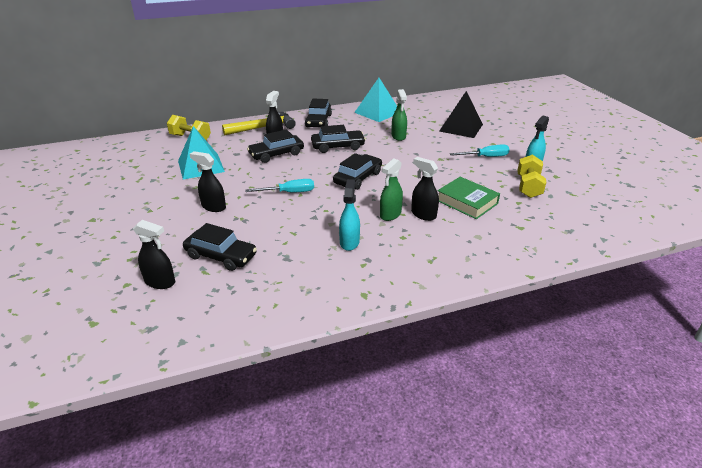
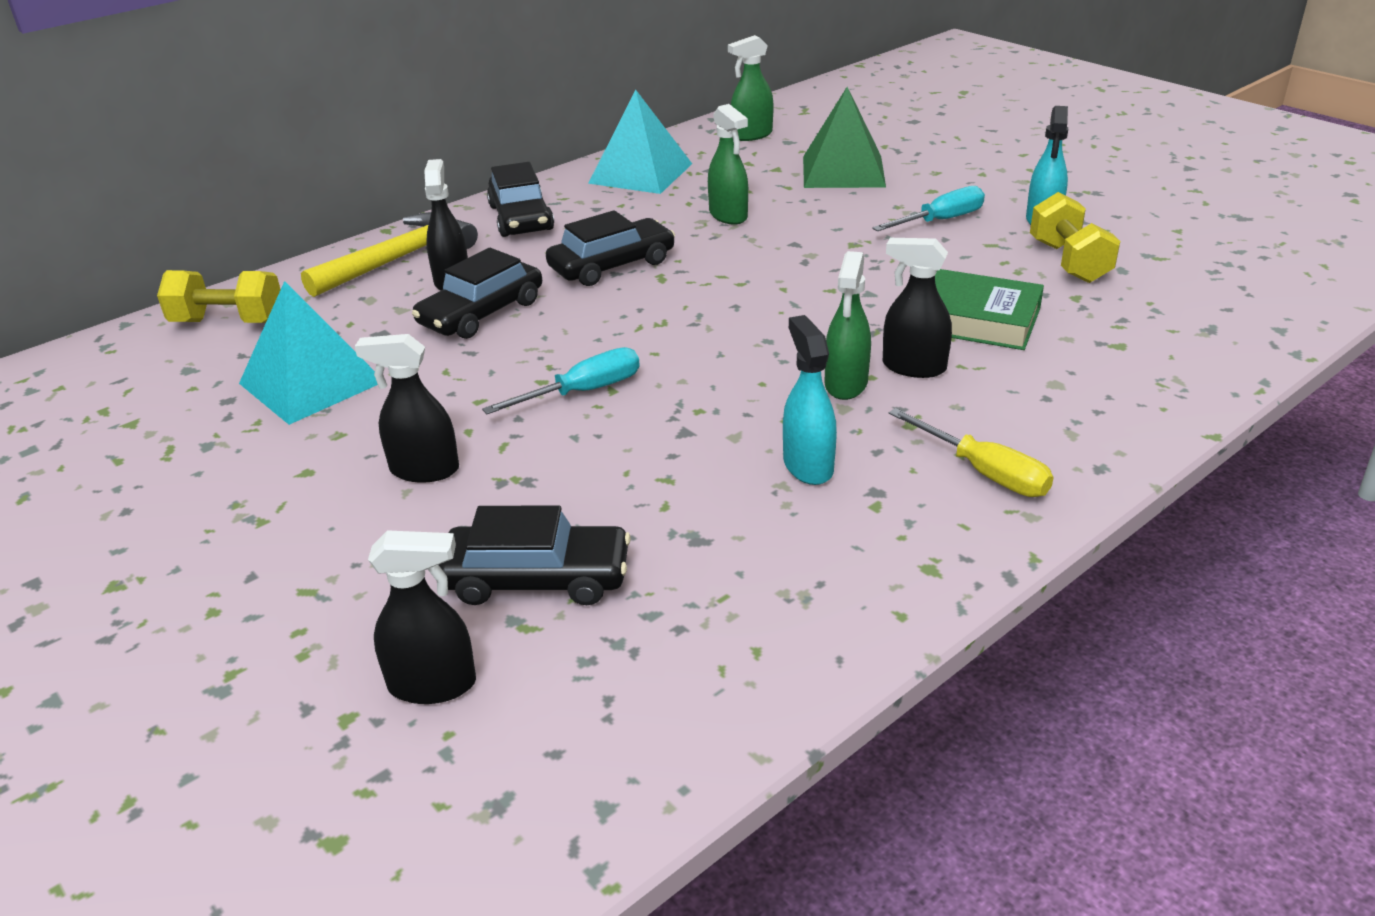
camera: 20 degrees left, 0 degrees up
(358, 178) = (713, 323): black car -> none
(417, 264) = (984, 472): none -> yellow screwdriver
(434, 105) = (751, 135): none -> green spray bottle
(461, 127) = (843, 171): black pyramid -> green pyramid

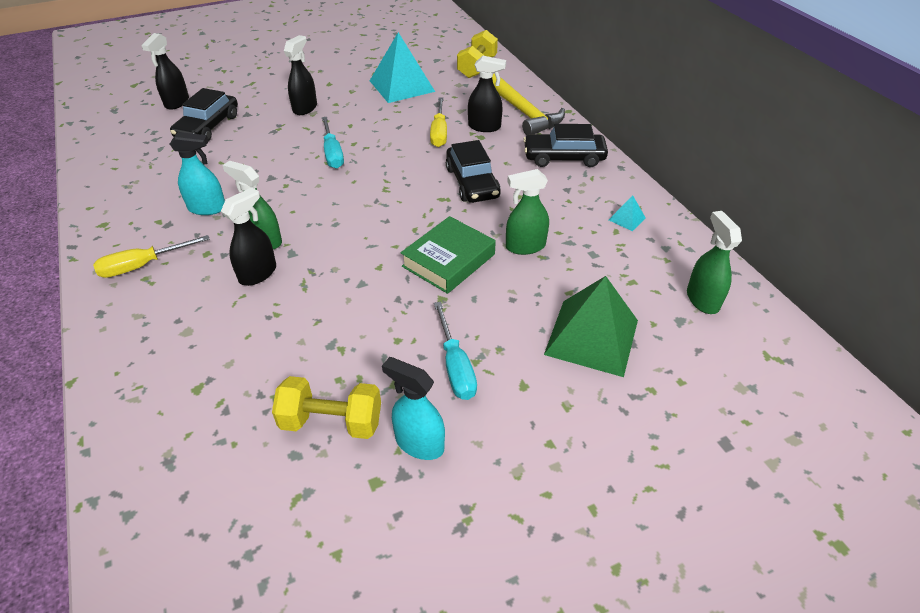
camera: 105 degrees right, 10 degrees up
(481, 313) = (439, 133): black car -> yellow screwdriver
(640, 173) = (627, 219): turquoise pyramid -> turquoise pyramid, size x0.42
(978, 320) = (287, 325): green book -> green book (448, 260)

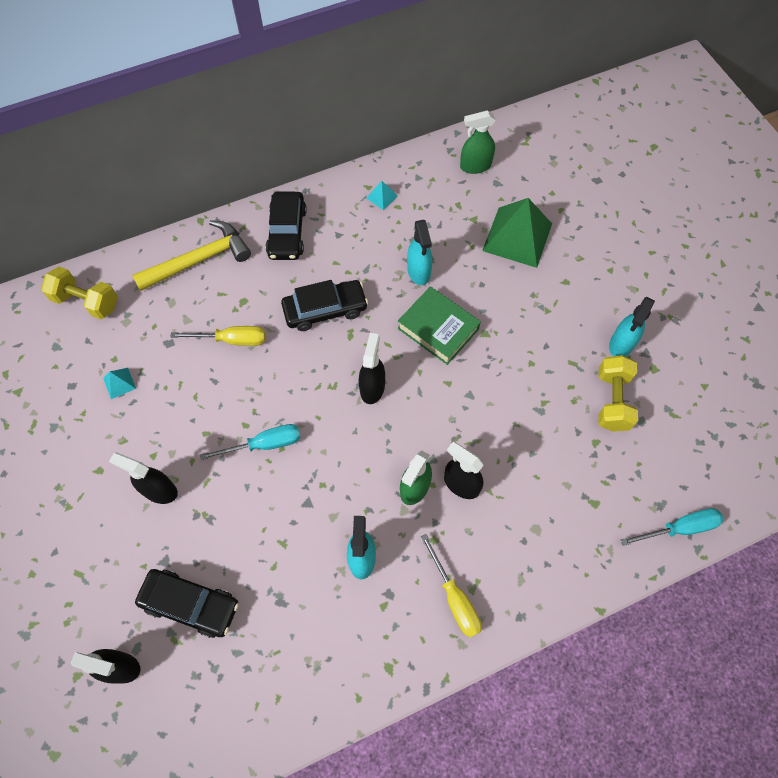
camera: 90 degrees left, 20 degrees up
(402, 86) = (119, 383): turquoise pyramid -> turquoise pyramid, size x0.42
(455, 366) = (553, 323): turquoise screwdriver -> turquoise screwdriver (679, 528)
(484, 127) = (224, 297): black spray bottle -> black spray bottle (372, 387)
(525, 246) = (419, 272): green spray bottle -> turquoise spray bottle

